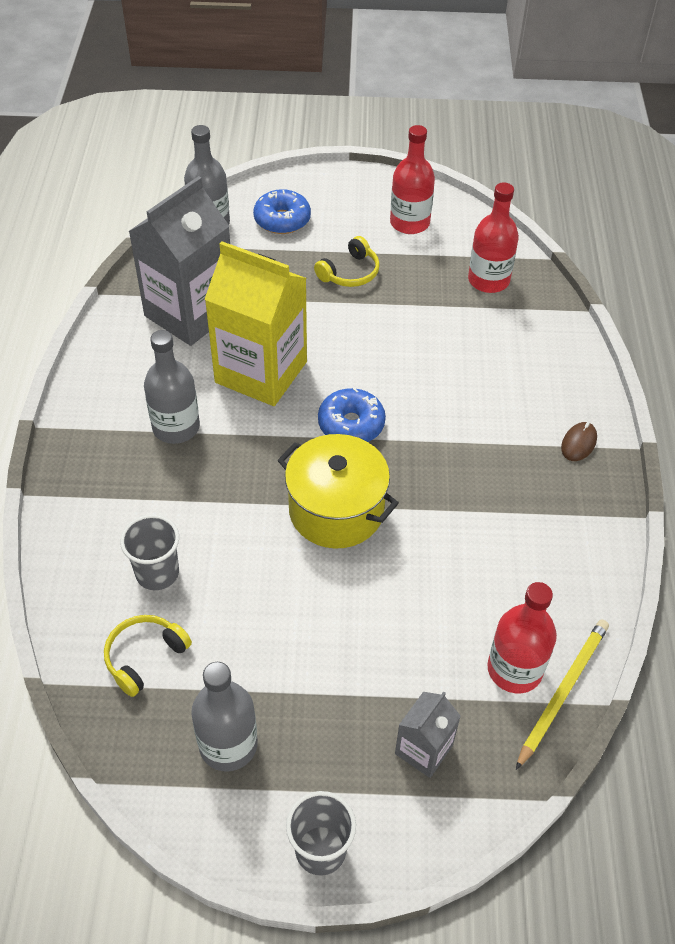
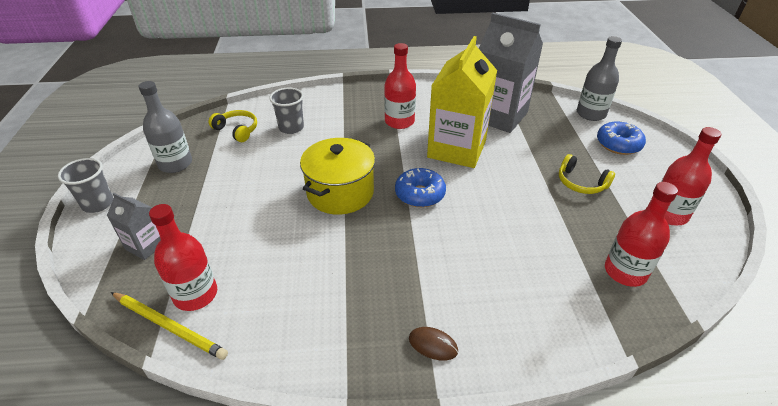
camera: 85 degrees right, 10 degrees down
(176, 427) = (399, 121): grey bottle -> red bottle

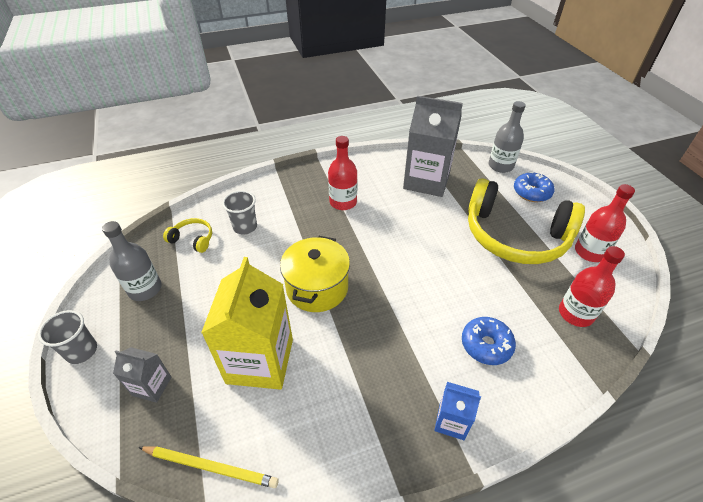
camera: 15 degrees left, 5 degrees up
(195, 294) = (223, 427): red bottle -> none
(420, 194) = (388, 275): blue donut -> blue donut (486, 345)
(433, 345) = (451, 421): brown mouse -> blue carton
(456, 149) = (403, 222): yellow carton -> yellow carton (260, 361)
(581, 183) = (515, 236): yellow headphones -> yellow headphones, size x2.45

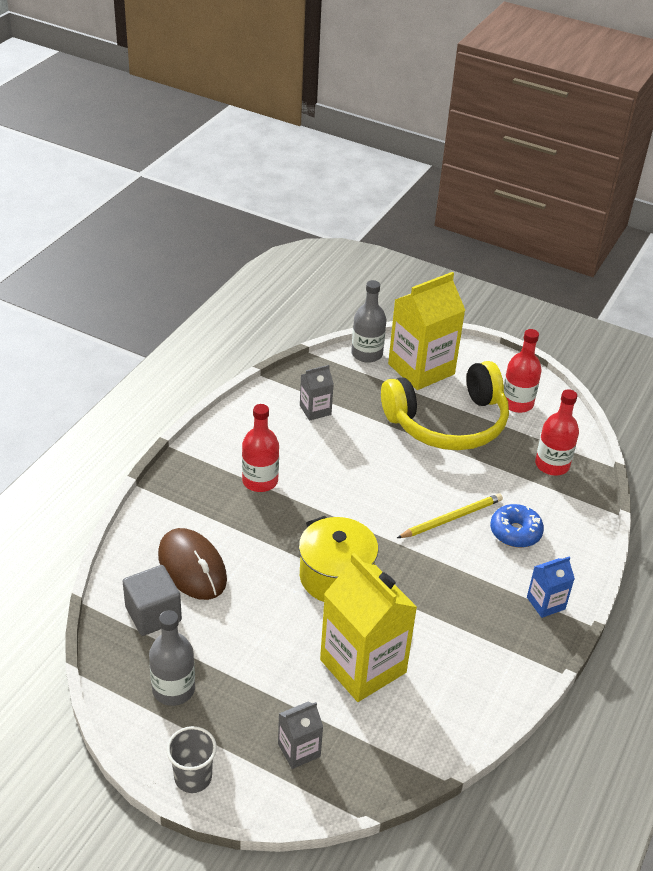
camera: 45 degrees left, 5 degrees down
(193, 239) = (153, 614): yellow headphones -> grey cube
(211, 467) = (421, 758): yellow pencil -> yellow pencil (451, 518)
(245, 227) = (192, 567): grey cup -> brown mouse
(426, 181) = (315, 410): grey carton -> grey carton, size x0.48
(531, 192) = (421, 369): blue donut -> yellow carton

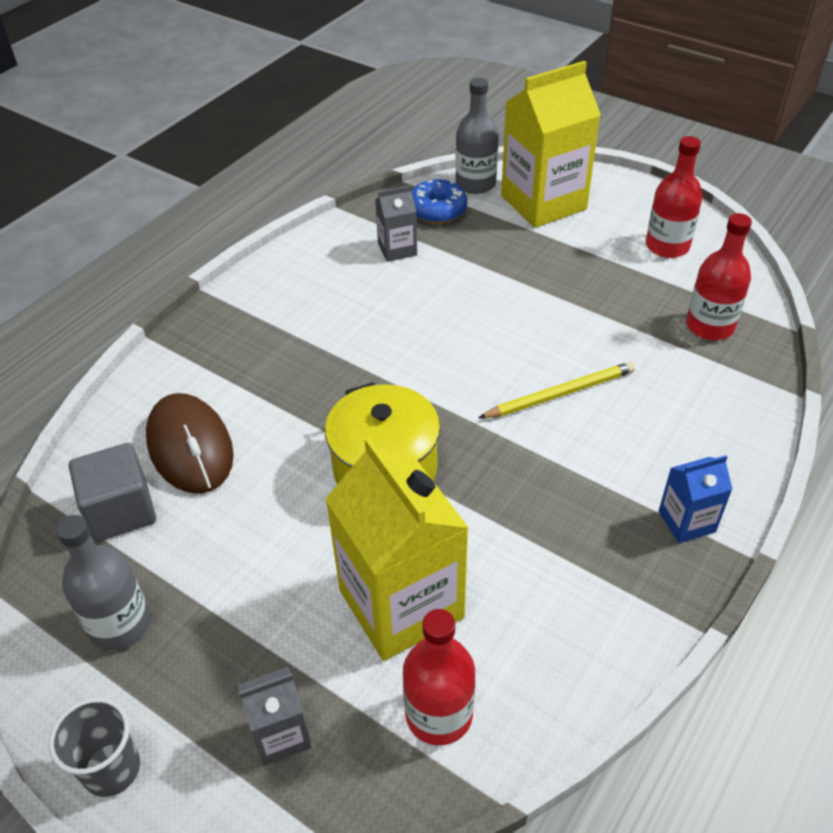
camera: 10 degrees right, 5 degrees up
(260, 481) = (307, 336): red bottle -> red bottle (439, 714)
(448, 423) = (571, 268): yellow headphones -> none
(515, 532) = (650, 416): blue donut -> blue donut (437, 210)

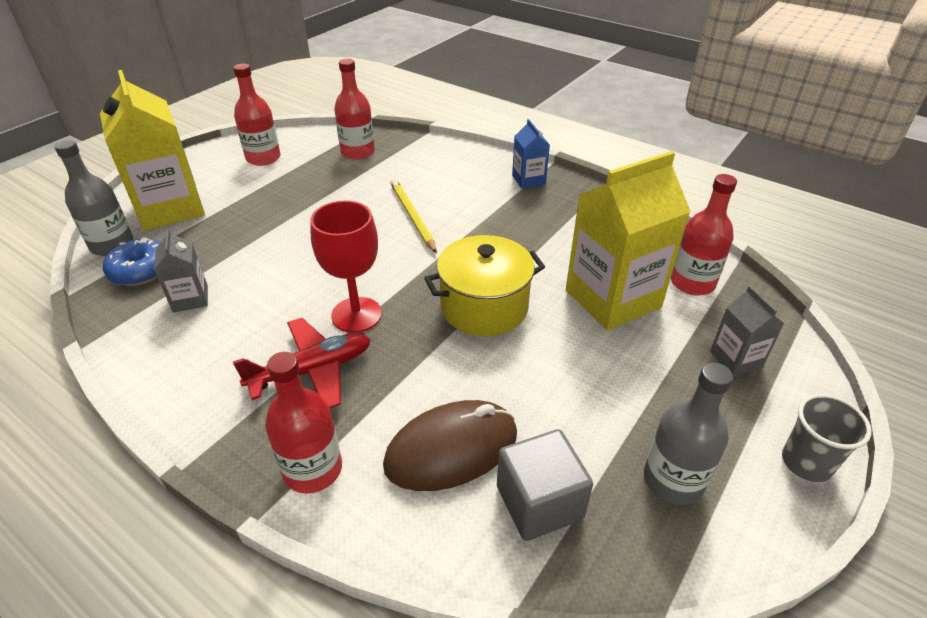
camera: 90 degrees left, 5 degrees down
(186, 360) = (313, 469): none -> red bottle
(297, 343) = (312, 370): none -> red plane
(373, 364) = (356, 315): none -> red goblet

